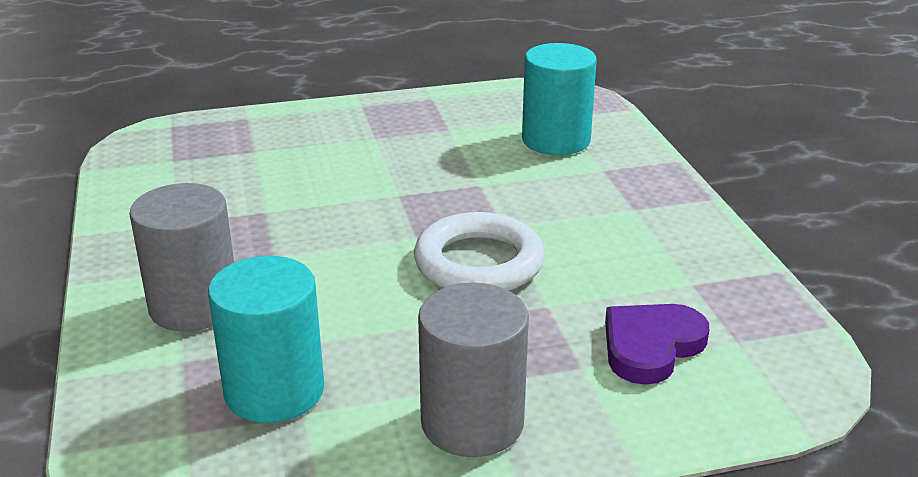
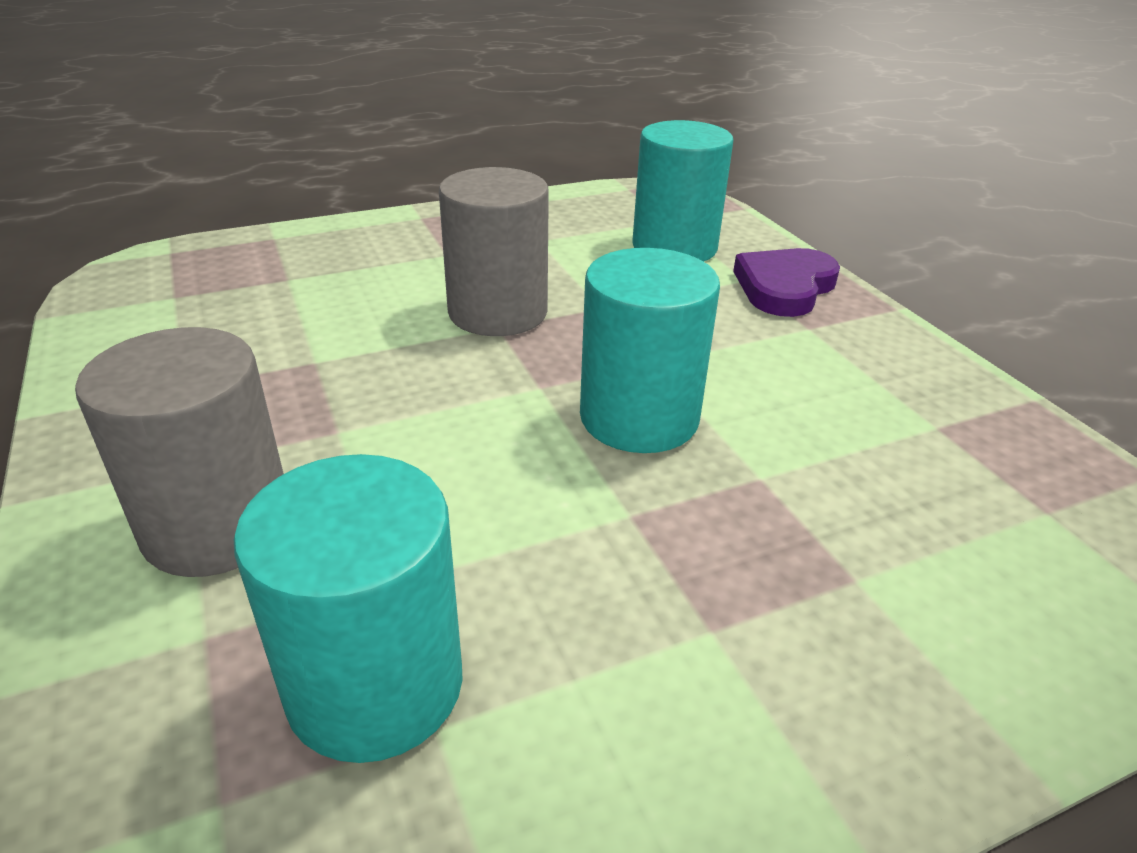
camera: 10 degrees left, 5 degrees up
(472, 422) = (732, 713): grey cylinder -> grey cylinder (498, 312)
(479, 263) = (639, 417): white ring -> turquoise cylinder
(651, 346) = (937, 532): purple heart -> purple heart (784, 287)

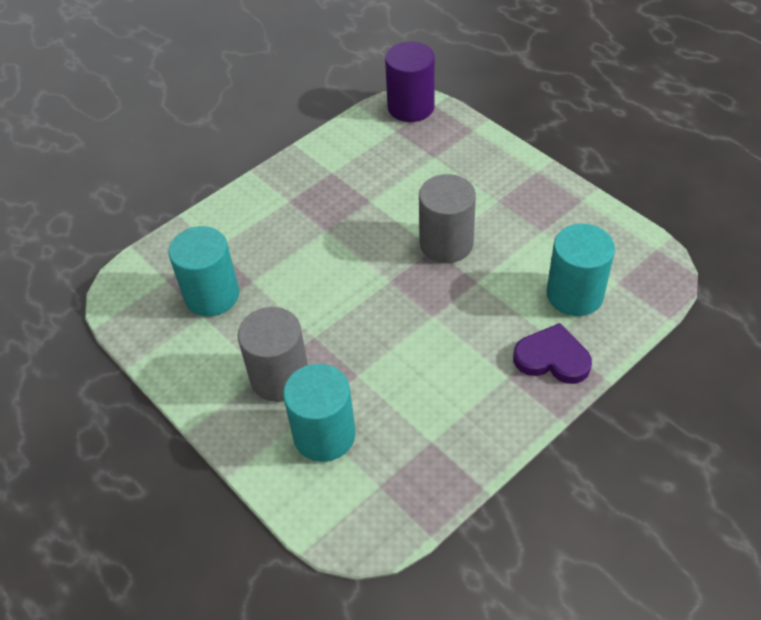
camera: 75 degrees right, 15 degrees up
(141, 270) = (411, 107): none -> purple cylinder
(218, 525) = (261, 226): grey cylinder -> grey cylinder (280, 377)
(639, 417) = (381, 323): turquoise cylinder -> turquoise cylinder (324, 435)

